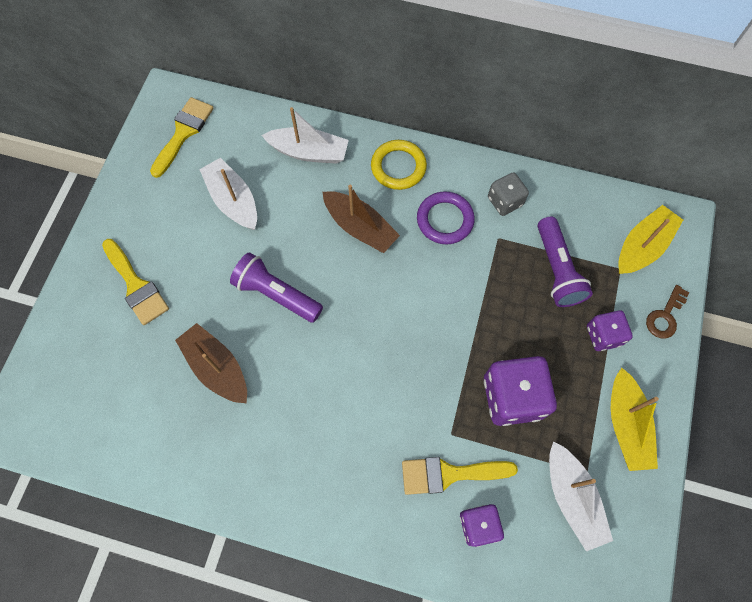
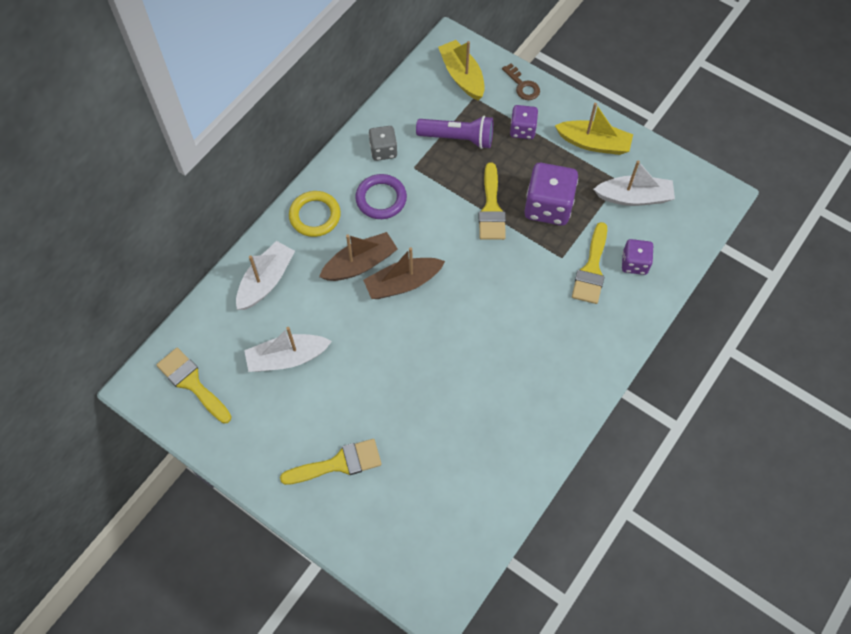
camera: 70 degrees left, 5 degrees down
(217, 367) = (444, 413): brown boat -> brown boat (403, 283)
(276, 294) = (395, 348): purple flashlight -> none
(482, 335) = (491, 208): none -> yellow brush

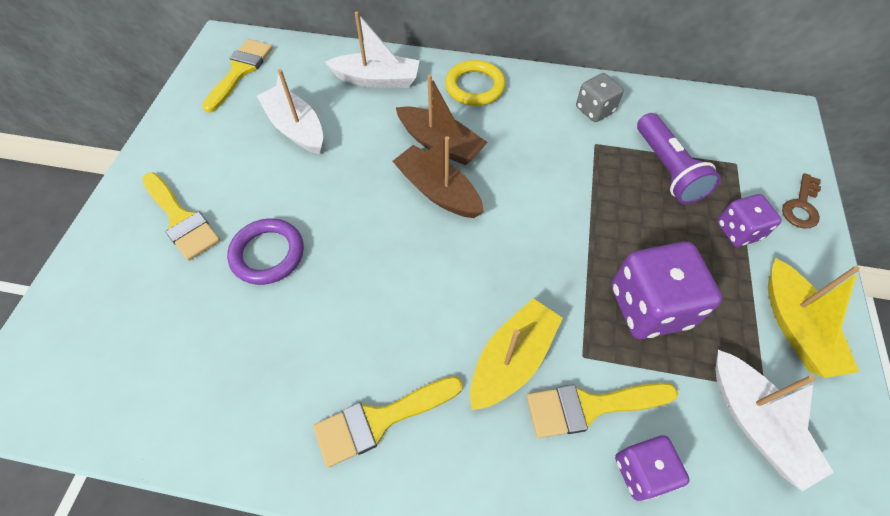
camera: 65 degrees right, 5 degrees down
(381, 199) = (533, 131): purple ring -> purple ring (268, 254)
(462, 76) = (754, 141): yellow boat -> yellow boat (512, 360)
(491, 208) = (598, 241): yellow brush -> yellow brush (380, 420)

